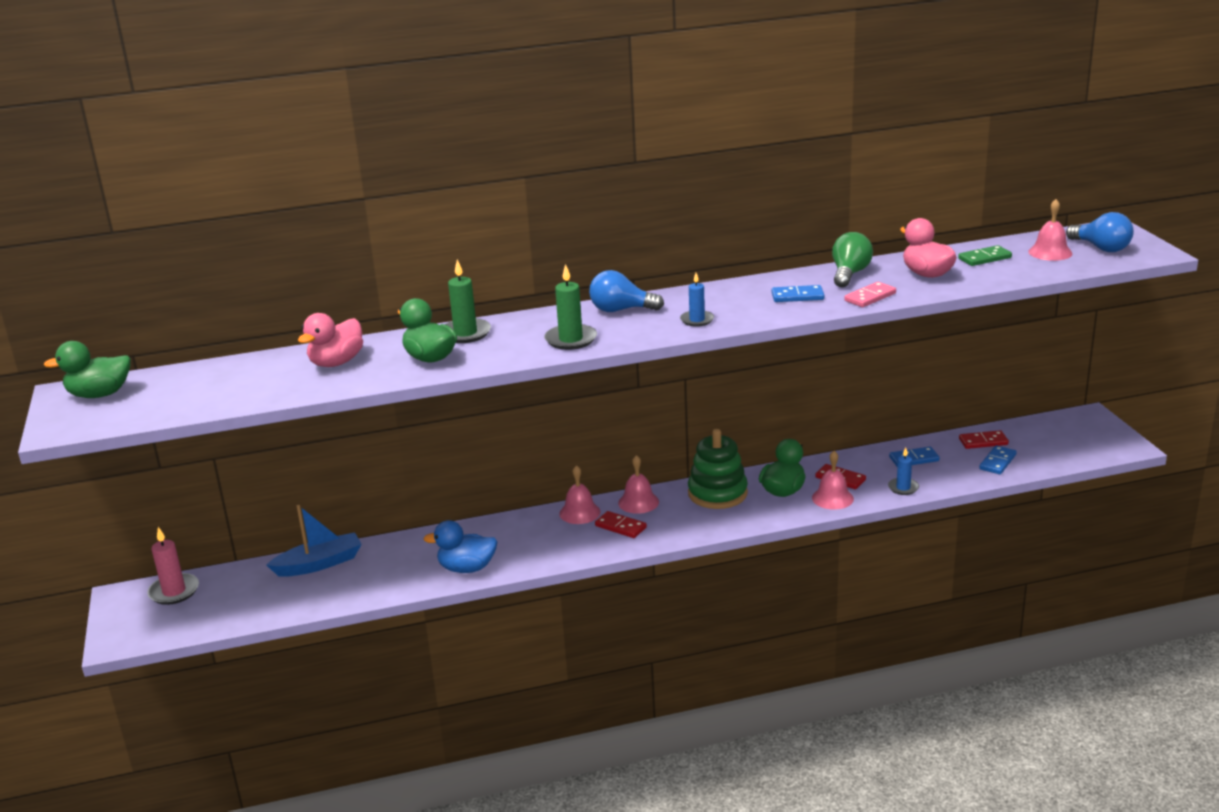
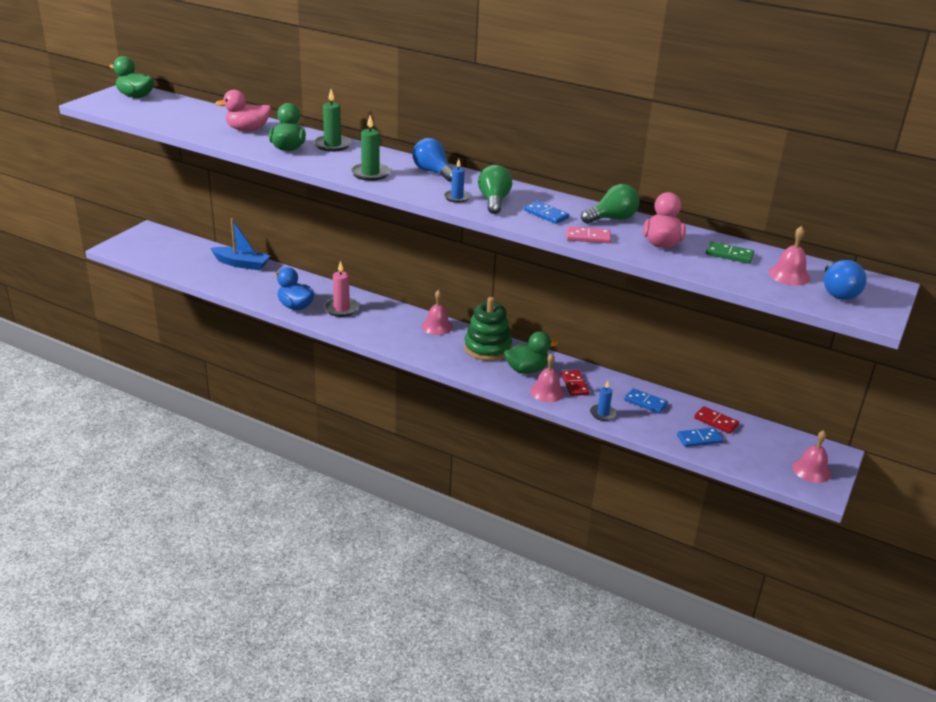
camera: 40 degrees right, 5 degrees up
(174, 591) = (168, 240): pink candle -> pink candle (341, 309)
(579, 512) = (398, 313): pink bell -> pink bell (811, 470)
(620, 527) = (403, 333): red domino -> none
(733, 307) = (494, 201): none -> green light bulb

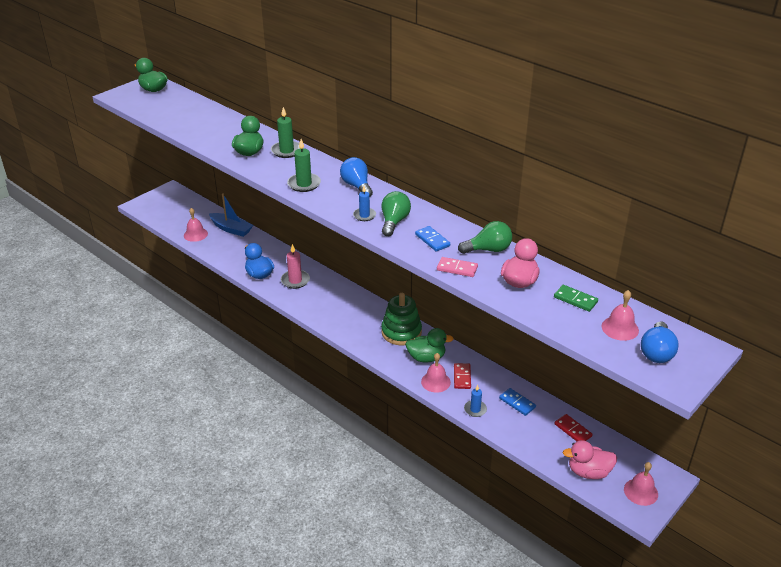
camera: 15 degrees right, 5 degrees up
(247, 130) = (225, 130): pink duck -> pink duck (588, 472)
(437, 326) = (367, 306): pink bell -> pink bell (195, 234)
(699, 439) = (550, 446): blue domino -> none

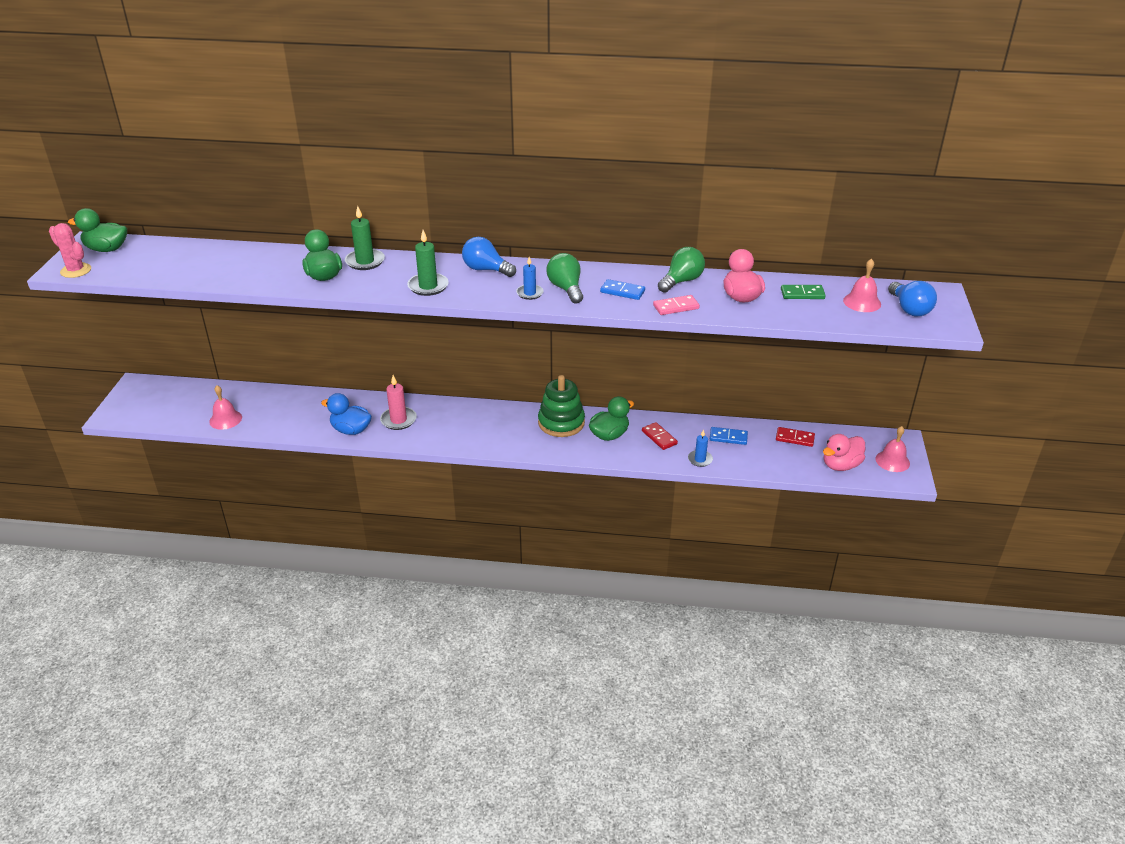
camera: 35 degrees left, 0 degrees up
(122, 98) = (76, 270): none -> pink cactus
(231, 229) = (264, 397): blue boat -> none
(435, 382) = (640, 452): pink bell -> none

